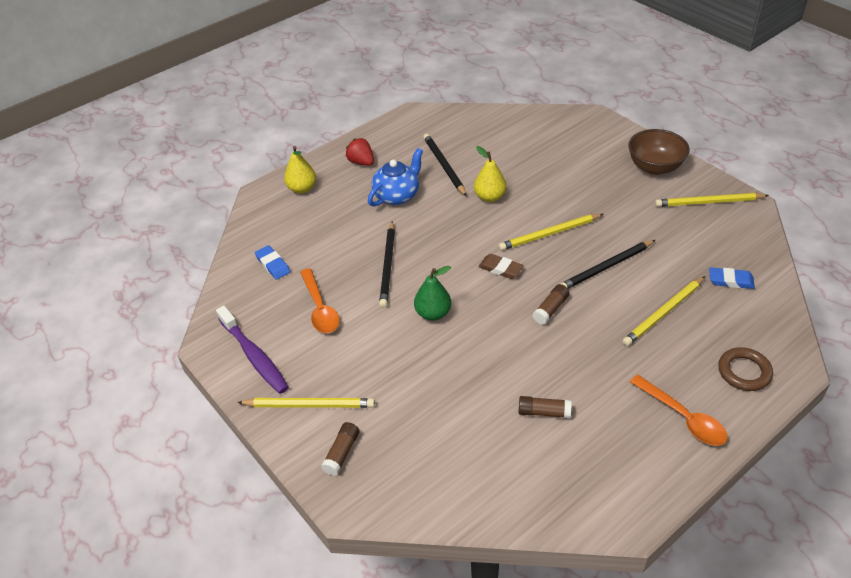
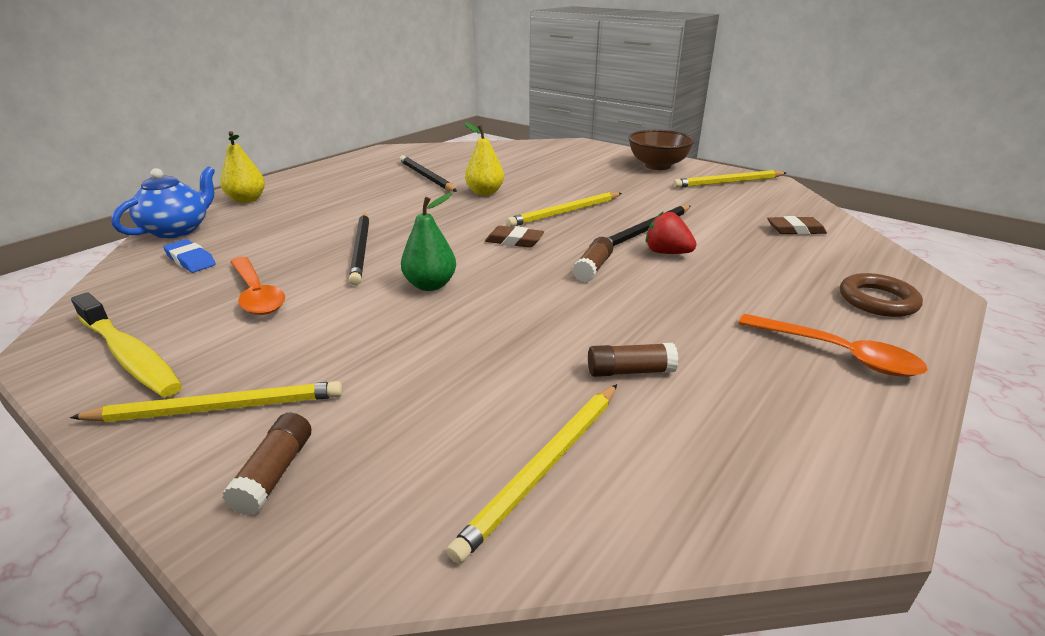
camera: 15 degrees left, 15 degrees down
(254, 356) = (129, 355): purple toothbrush -> yellow toothbrush
(361, 162) = (326, 179): red strawberry -> red strawberry (667, 253)
(397, 195) = (371, 198): blue teapot -> blue teapot (177, 230)
(664, 313) = (738, 259): yellow pencil -> yellow pencil (545, 467)
(730, 280) = (795, 230): blue eraser -> brown eraser

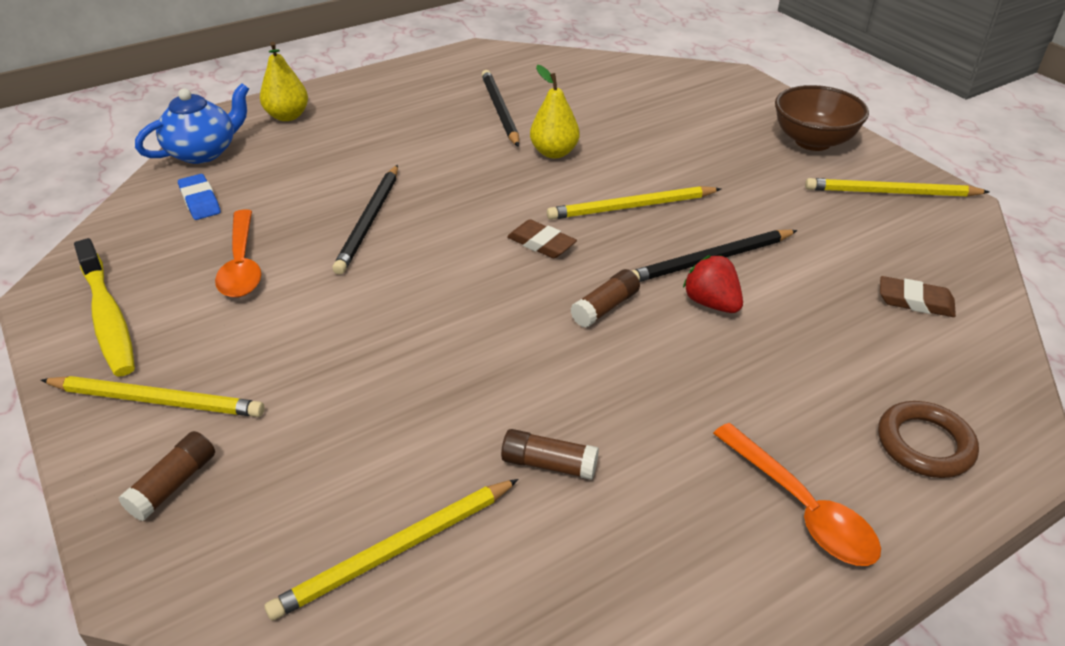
camera: 20 degrees right, 10 degrees up
(430, 285) = (414, 292): green pear -> none

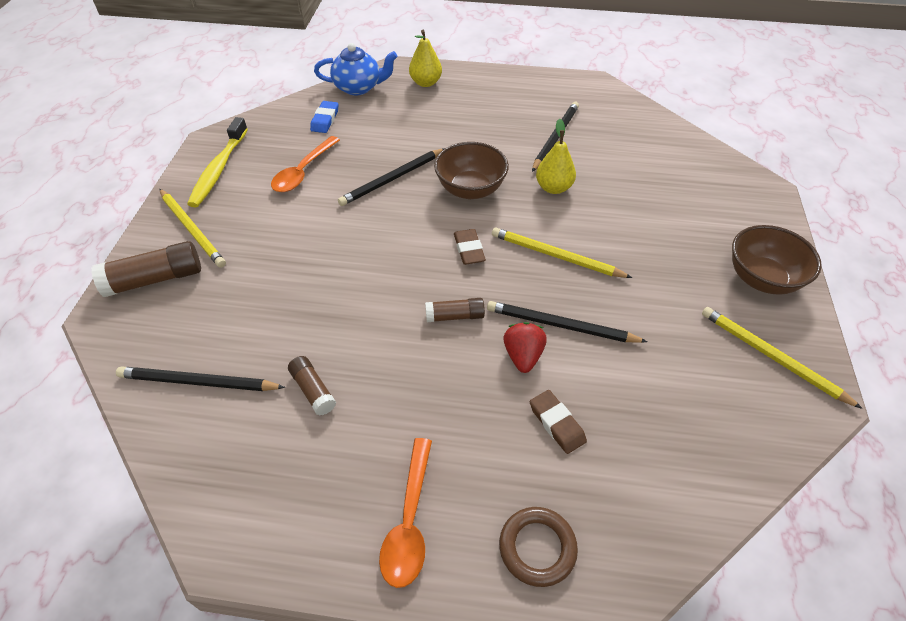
camera: 40 degrees right, 10 degrees up
(173, 484) = (154, 279): brown glue stick -> brown glue stick, size x1.69
(397, 550) = (199, 382): yellow pencil -> black pencil
(472, 191) = (470, 189): none -> brown bowl
(915, 301) = (671, 450): brown eraser -> brown eraser (557, 423)

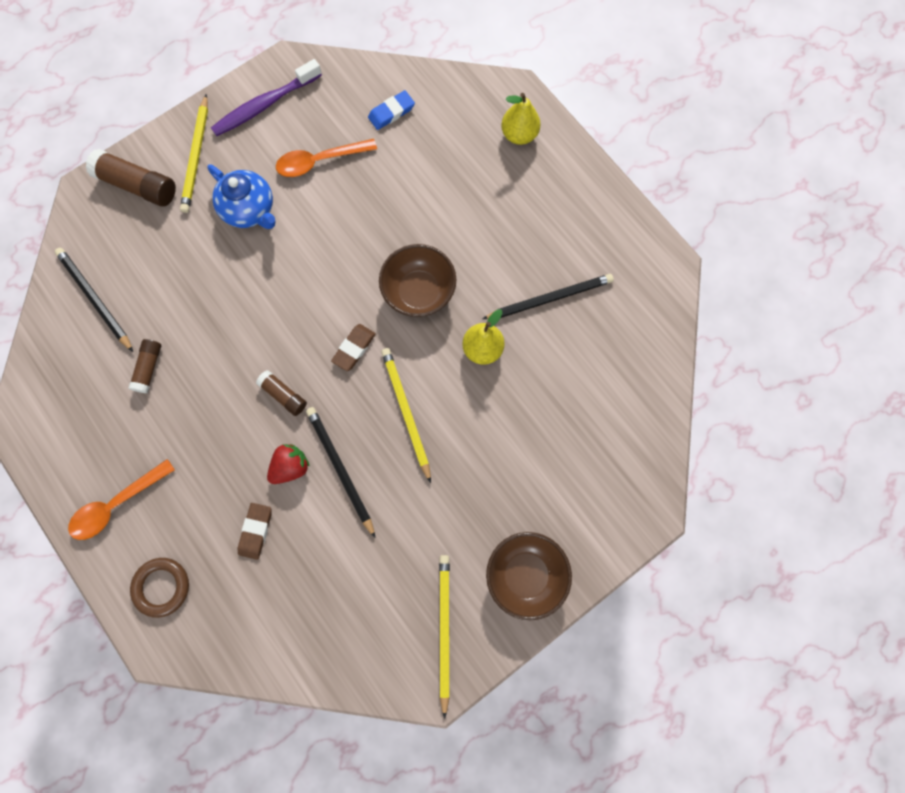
camera: 45 degrees right, 25 degrees up
(218, 169) = (264, 105): yellow toothbrush -> purple toothbrush
(358, 87) = (457, 93): blue teapot -> blue teapot (249, 210)
(392, 179) = (374, 228): black pencil -> none

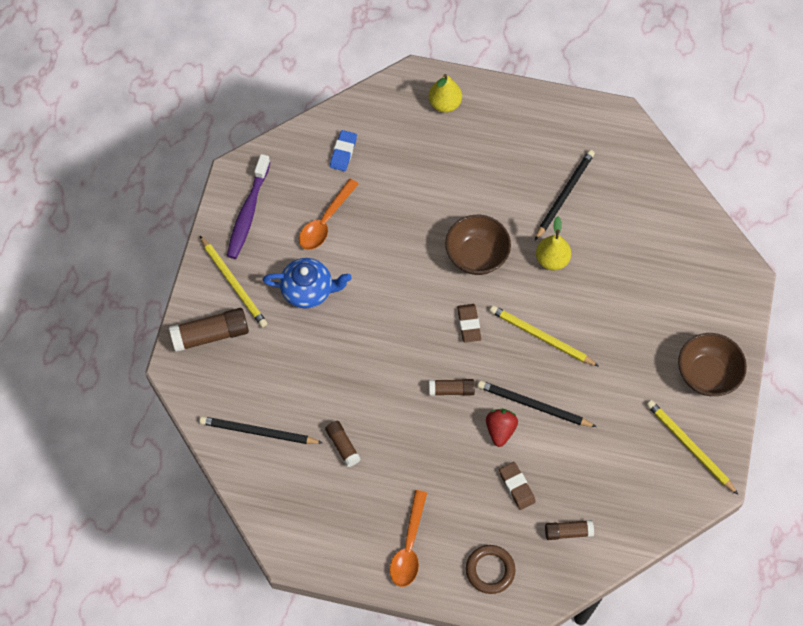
camera: 40 degrees left, 10 degrees down
(260, 613) = (568, 532): none -> brown glue stick

